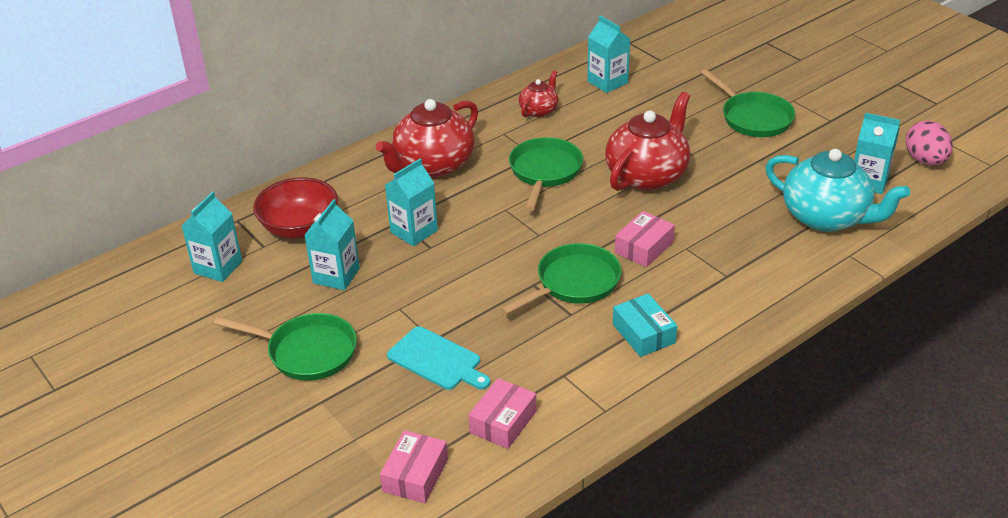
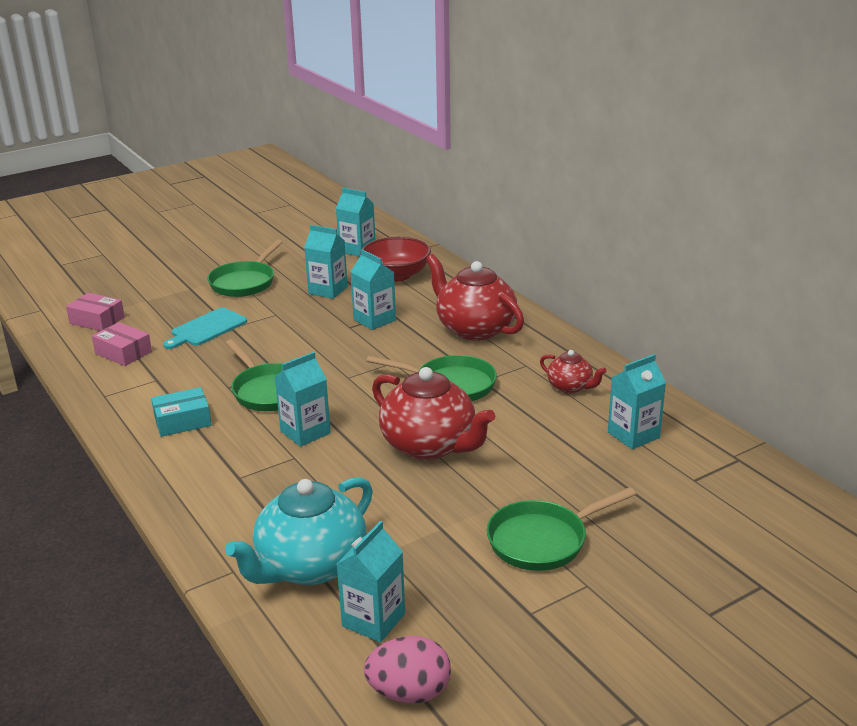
camera: 95 degrees right, 10 degrees down
(644, 247) = (305, 432): pink box -> turquoise carton

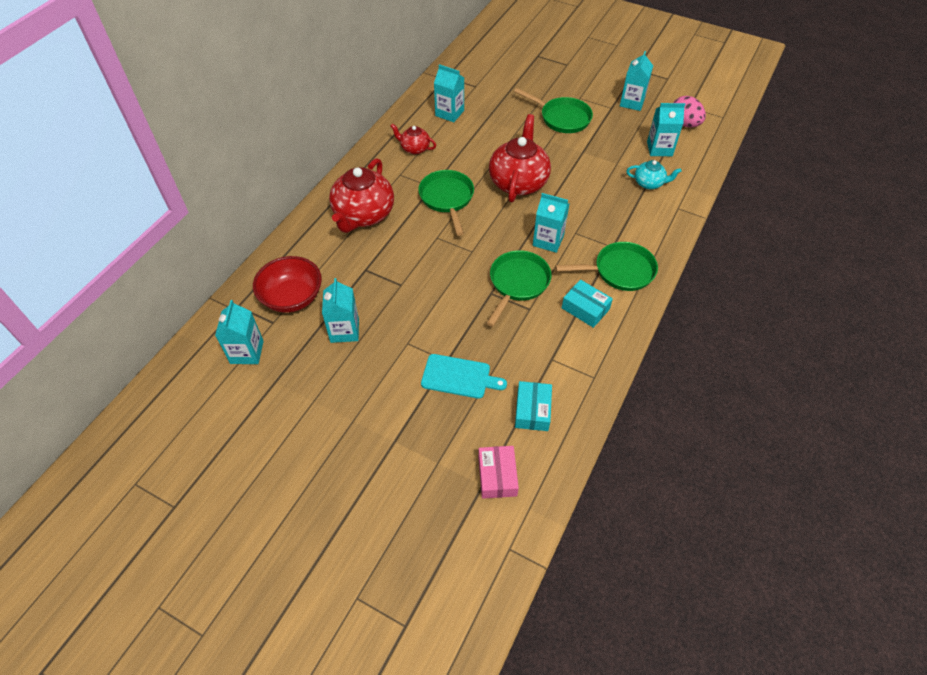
camera: 120 degrees left, 25 degrees up
(123, 352) = (532, 410): pink box -> turquoise box
(245, 282) = (360, 402): green pan -> green pan (620, 271)
(310, 566) = (649, 183): turquoise teapot -> turquoise teapot, size x0.51
(374, 320) = (381, 275): turquoise carton -> turquoise carton (632, 102)
(570, 387) = (414, 148): red teapot -> red teapot turned 75 degrees counterclockwise

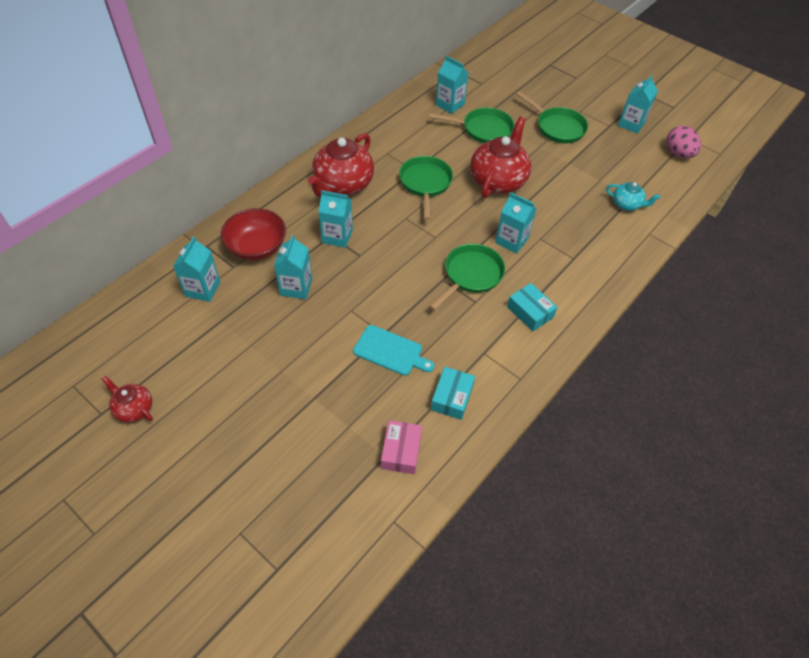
camera: 10 degrees right, 0 degrees up
(414, 148) = (407, 132): red teapot -> red teapot (134, 408)
(620, 271) = (574, 283): green pan -> green pan (483, 129)
(659, 148) = (646, 173): turquoise carton -> turquoise carton (337, 236)

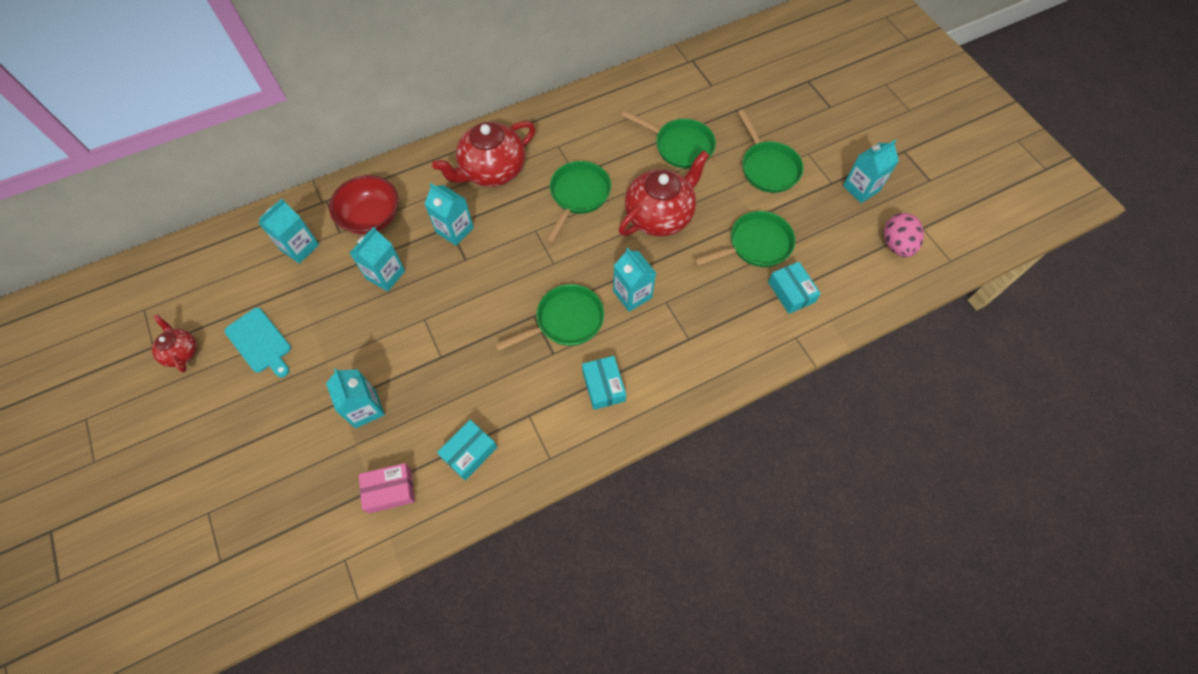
camera: 25 degrees right, 10 degrees up
(390, 351) = (437, 379): turquoise cutting board -> turquoise cutting board (260, 342)
(401, 451) = (390, 490): pink box -> pink box turned 45 degrees clockwise
(450, 104) = (660, 103): turquoise carton -> turquoise carton (365, 408)
(582, 181) = (756, 245): none -> green pan
(627, 204) = (791, 292): turquoise teapot -> turquoise box

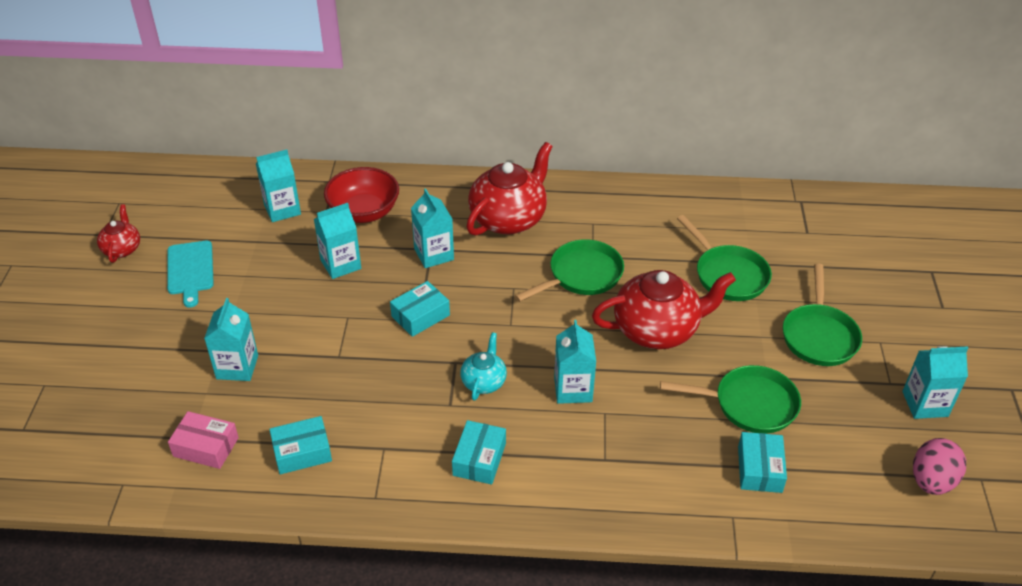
camera: 30 degrees right, 20 degrees down
(481, 289) = (420, 316): none -> turquoise box
(492, 171) = (509, 218): red teapot -> red teapot turned 135 degrees clockwise
(565, 321) = (484, 381): green pan -> turquoise teapot

